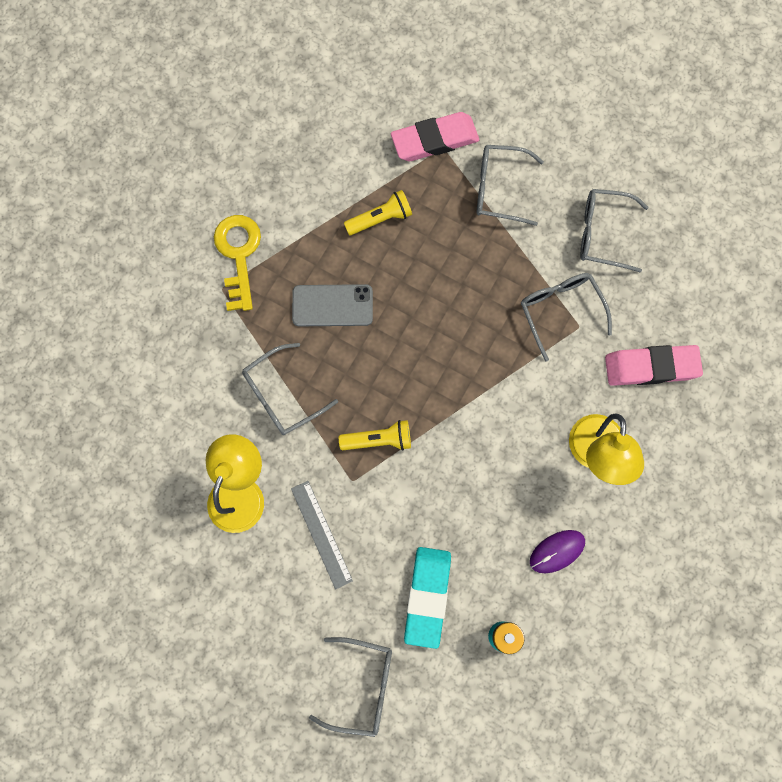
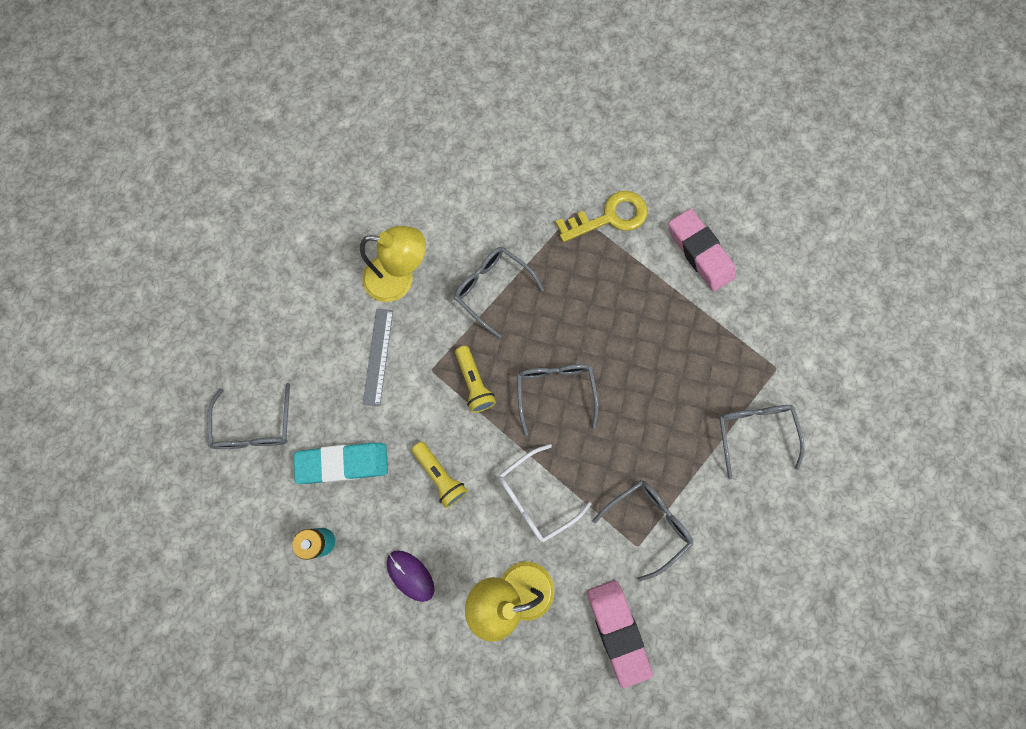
camera: 75 degrees right, 0 degrees up
(321, 534) = (378, 356): grey ruler -> grey ruler turned 45 degrees counterclockwise
(332, 305) = (587, 309): grey phone -> none
(380, 218) = (685, 329): yellow flashlight -> yellow flashlight (440, 476)
(434, 140) = (782, 358): pink eraser -> pink eraser (700, 252)
(510, 409) = (535, 497): none -> white glasses
(602, 233) = (742, 548): grey glasses -> grey glasses (555, 391)

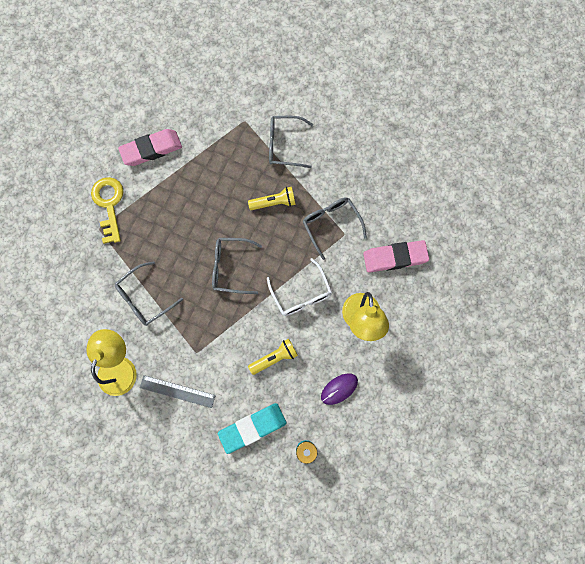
camera: 80 degrees left, 0 degrees up
(255, 427) = (212, 493): grey glasses -> none
(343, 463) = (252, 428): turquoise eraser -> turquoise eraser turned 60 degrees clockwise
(474, 383) = (212, 323): yellow flashlight -> yellow flashlight (274, 202)

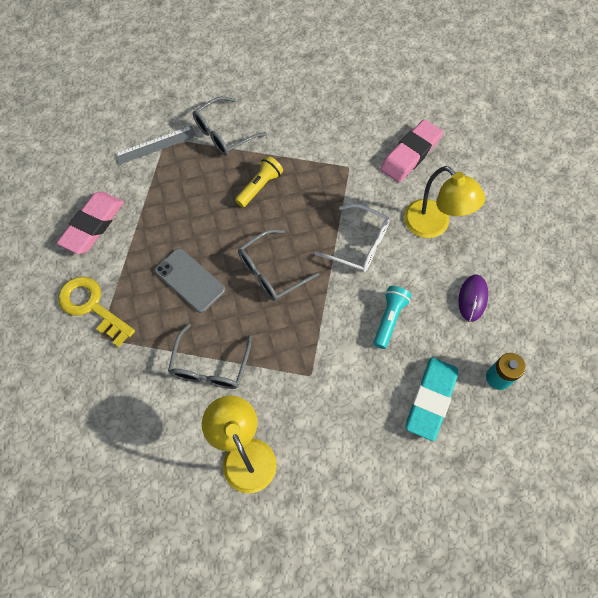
camera: 40 degrees left, 10 degrees down
(177, 391) = (326, 427): grey ruler -> grey ruler (155, 145)
(178, 233) = (190, 280): none -> grey phone
(274, 358) = (389, 319): yellow flashlight -> turquoise flashlight
(331, 224) = (329, 168): grey glasses -> none

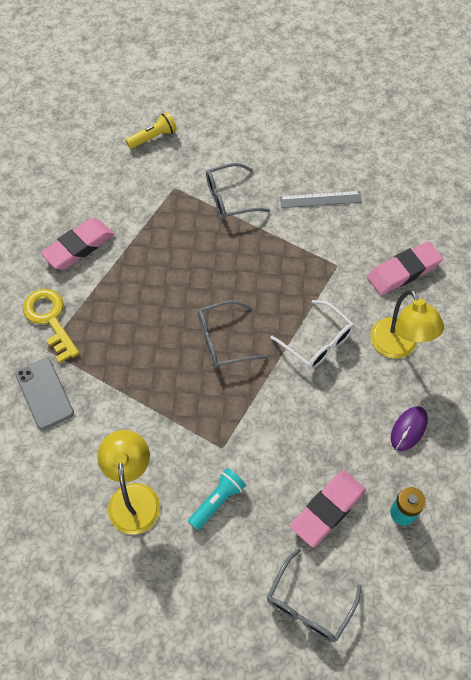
camera: 20 degrees right, 5 degrees down
(155, 145) = (162, 191): grey ruler -> grey ruler (320, 199)
(190, 280) = (145, 324): grey phone -> grey phone (44, 393)
(210, 366) = (133, 408): grey glasses -> grey glasses (309, 604)
(259, 186) = (244, 258): yellow flashlight -> yellow flashlight (153, 137)
(389, 319) = (318, 421): turquoise flashlight -> turquoise flashlight (217, 501)
(431, 399) = (327, 509): turquoise eraser -> pink eraser

